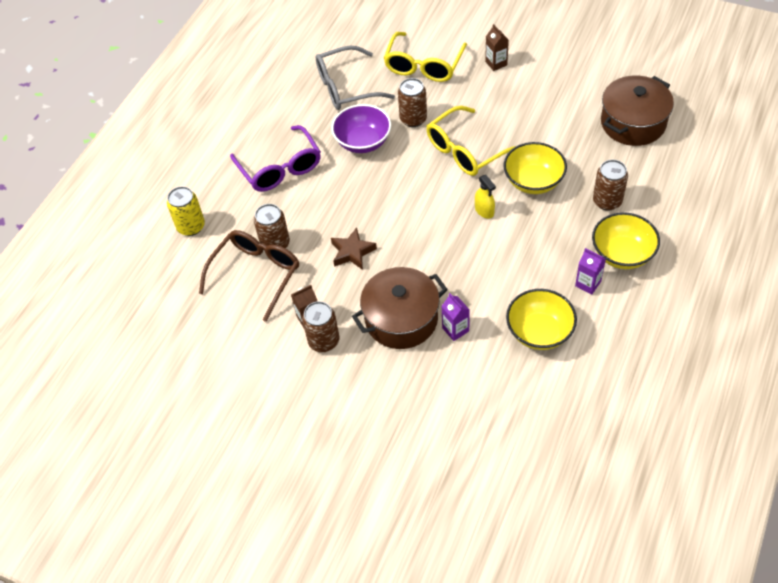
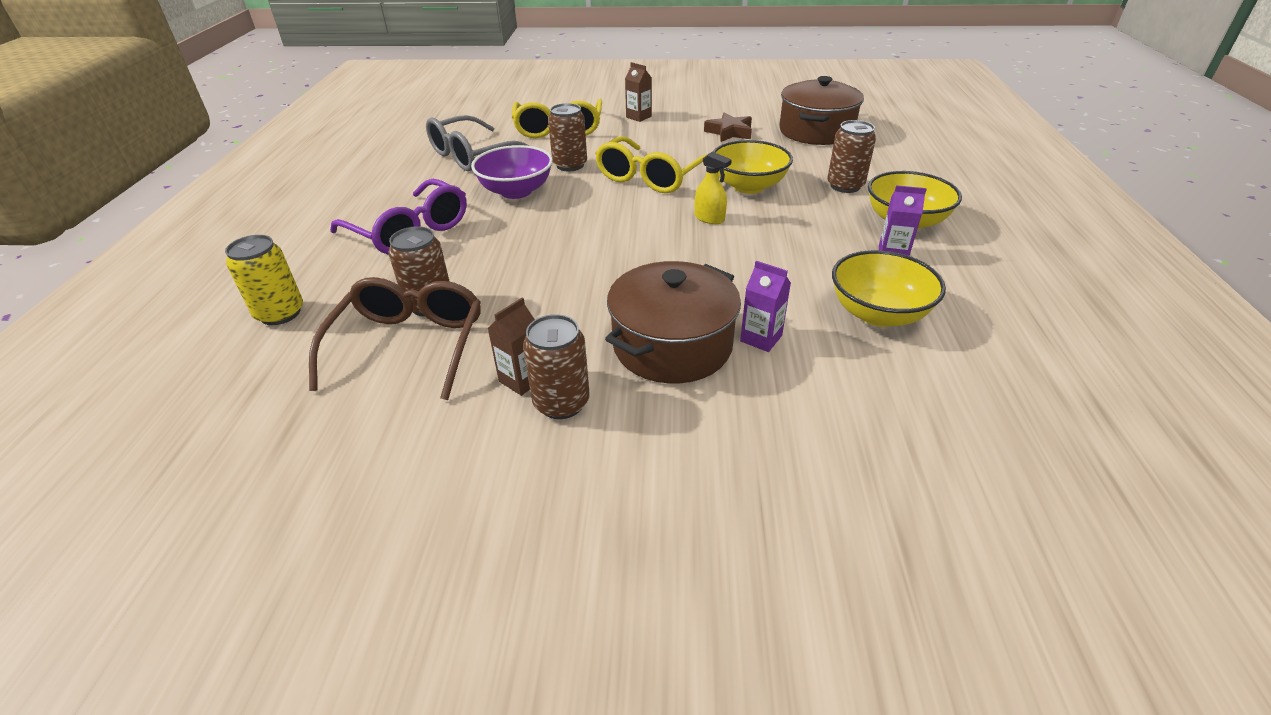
camera: 25 degrees left, 15 degrees down
(352, 252) = (554, 289): brown star -> brown star (729, 132)

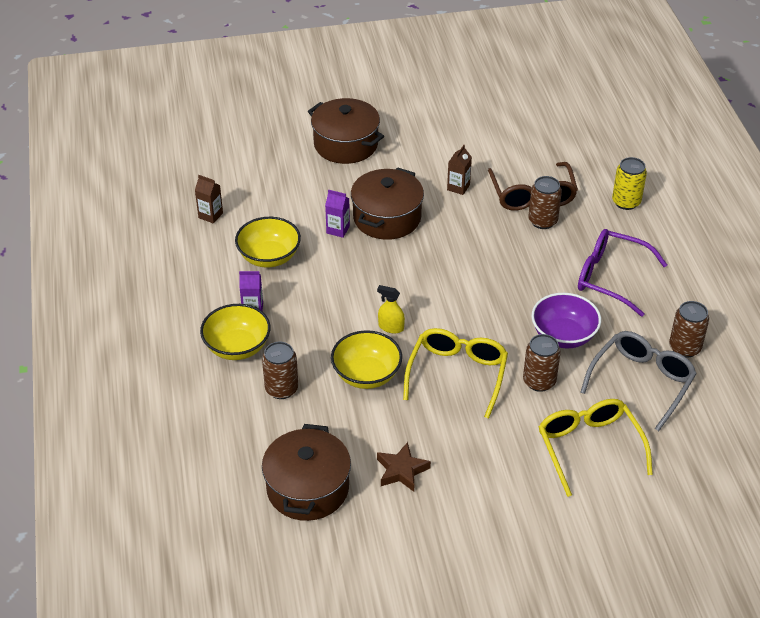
camera: 165 degrees right, 5 degrees up
(561, 403) = (432, 180): brown can -> brown can (684, 348)
(638, 117) = (513, 490): brown carton -> brown carton (210, 215)
(716, 529) = (346, 144): none -> brown pot

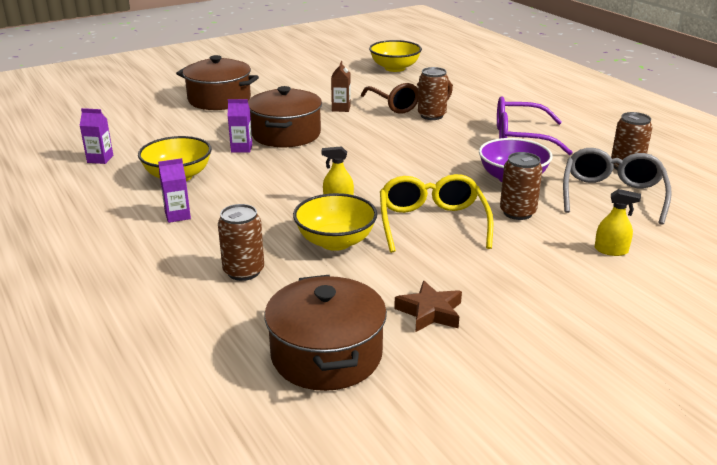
camera: 20 degrees left, 15 degrees down
(210, 215) = (100, 159): brown carton -> purple carton
(237, 347) = (173, 247): yellow bowl -> yellow bowl (395, 68)
(589, 448) = (611, 250): yellow glasses -> yellow spray bottle
(626, 202) = (492, 96): yellow can -> none

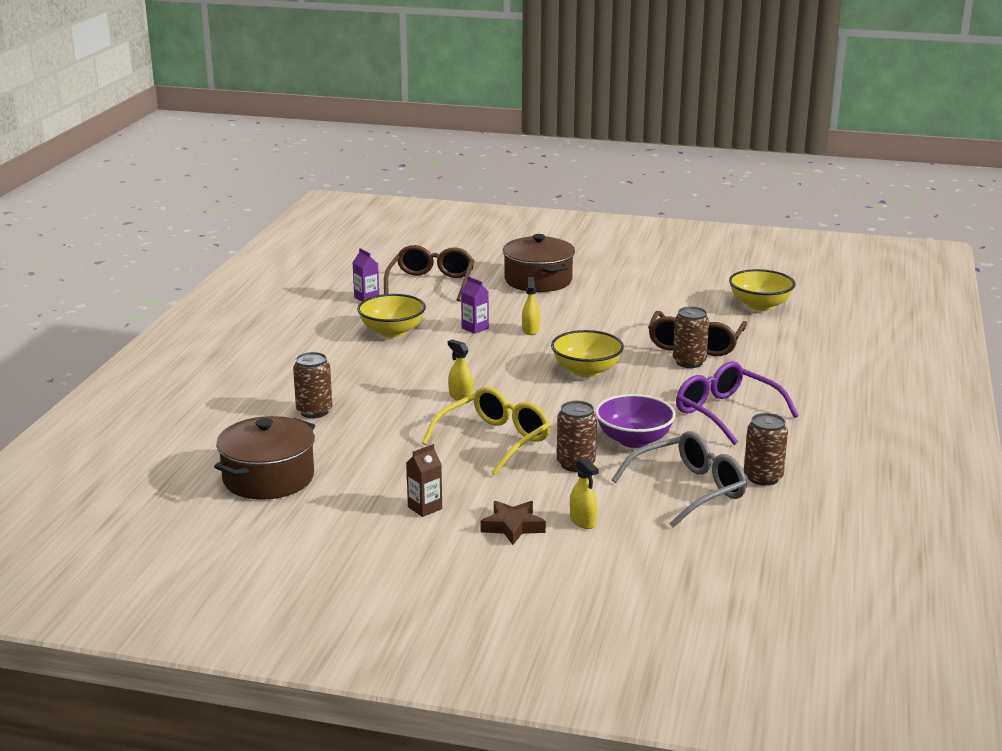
camera: 45 degrees right, 5 degrees down
(137, 129) = (431, 284): none -> brown glasses
(177, 215) = (342, 359): purple carton -> none
(286, 134) = (530, 330): brown pot -> yellow spray bottle
(335, 241) = (404, 421): yellow bowl -> yellow bowl (586, 371)
(341, 108) = (622, 325): brown carton -> brown carton (425, 508)
(430, 312) = (371, 489): brown star -> brown star (513, 527)

